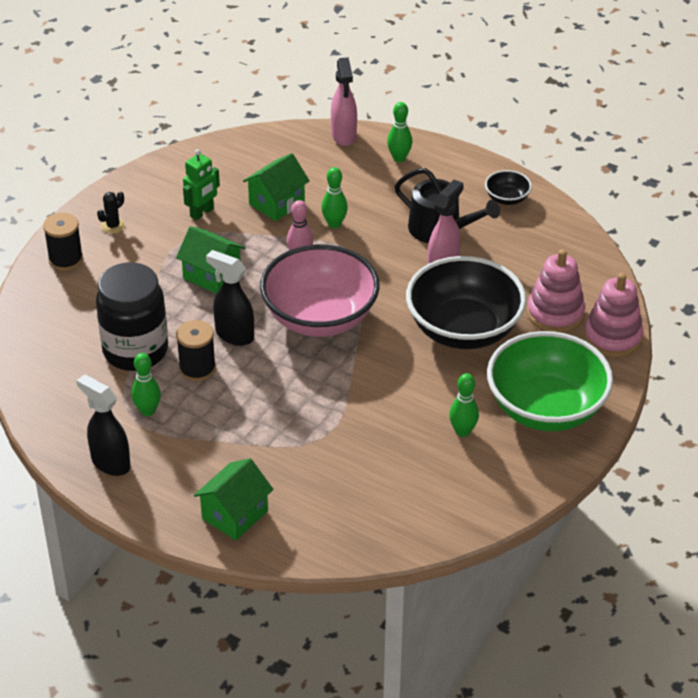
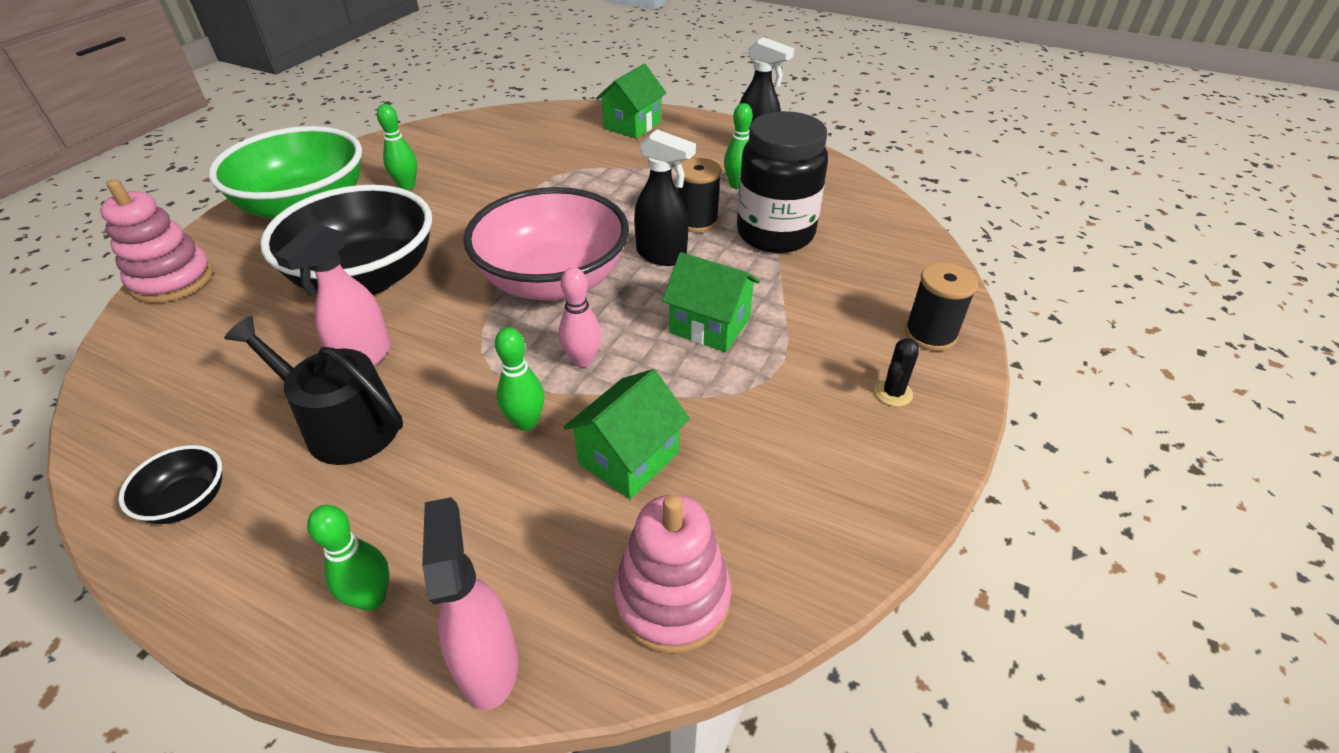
camera: 175 degrees right, 0 degrees up
(202, 213) = (756, 428): green robot -> none
(555, 313) = (230, 304): pink stacking toy -> pink stacking toy (672, 598)

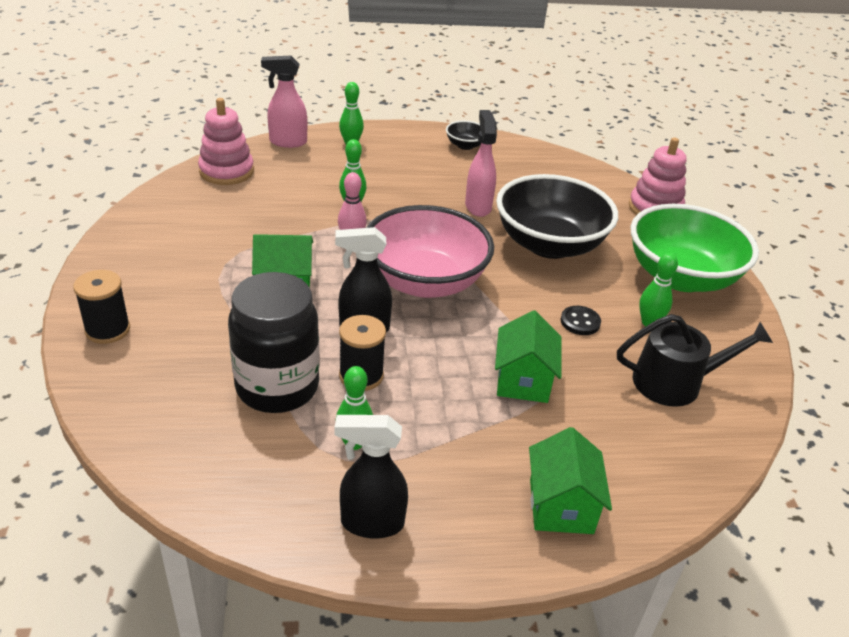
camera: 145 degrees right, 5 degrees down
(343, 424) = (442, 181): black watering can -> black watering can (675, 382)
(462, 203) = (580, 322): none -> black button
(488, 664) = (287, 142): pink spray bottle -> pink spray bottle turned 135 degrees clockwise
(629, 458) = (283, 207): green house -> green house (523, 380)
(893, 393) = (134, 280): black cactus -> none

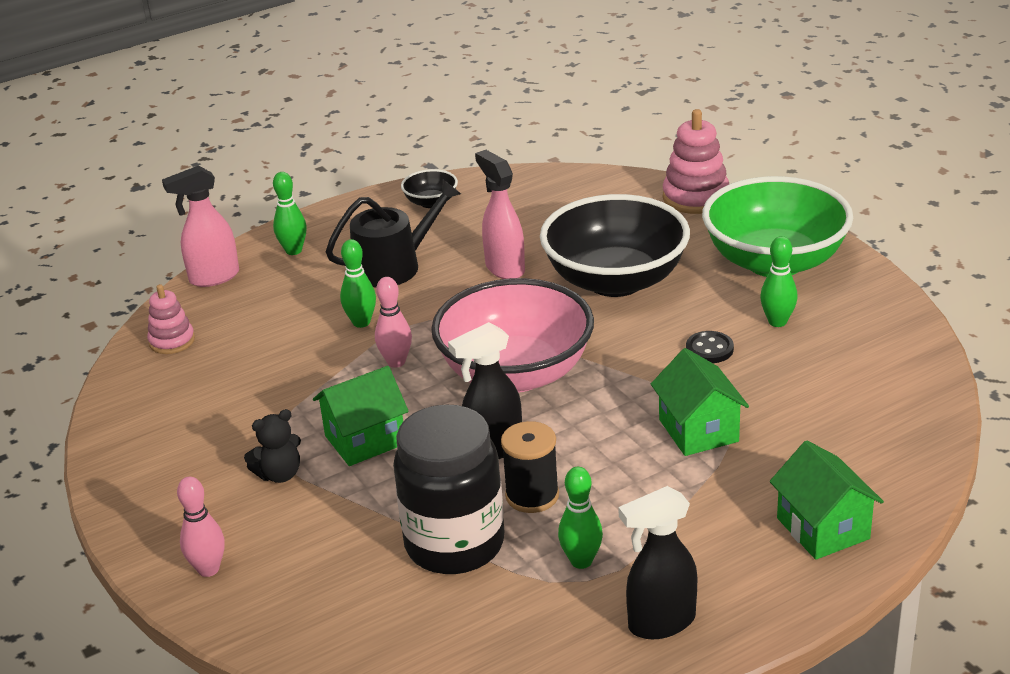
camera: 20 degrees left, 5 degrees down
(107, 330) = (208, 569): black spool -> pink bowling pin
(210, 285) = (279, 474): none -> black teddy bear
(226, 171) = (172, 341): pink stacking toy -> pink stacking toy, size x0.62
(675, 382) = (844, 370): black watering can -> black watering can (394, 266)

